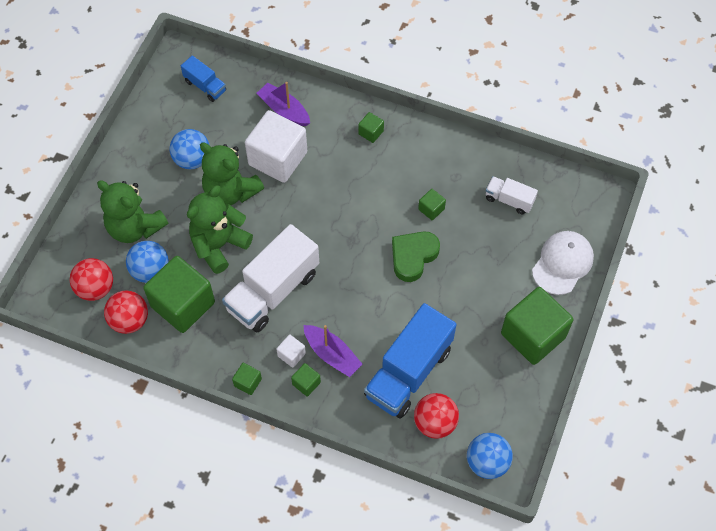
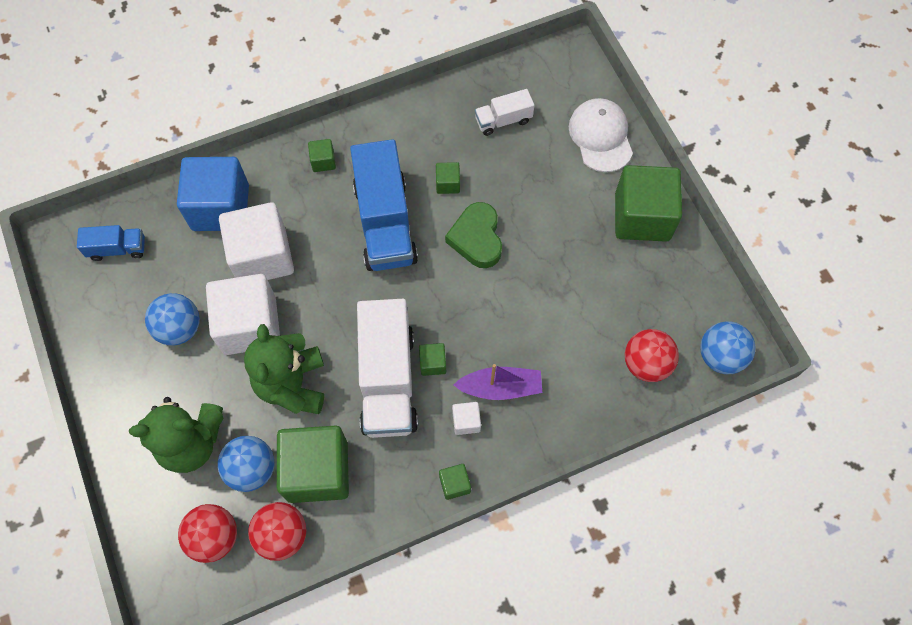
camera: 45 degrees left, 5 degrees up
(230, 191) = (250, 325): green teddy bear -> white cube
(284, 110) = (220, 207): purple boat -> blue cube
(306, 383) = (506, 434): green cube -> green cube (433, 363)
(408, 372) = (579, 341): blue truck -> blue truck (385, 223)

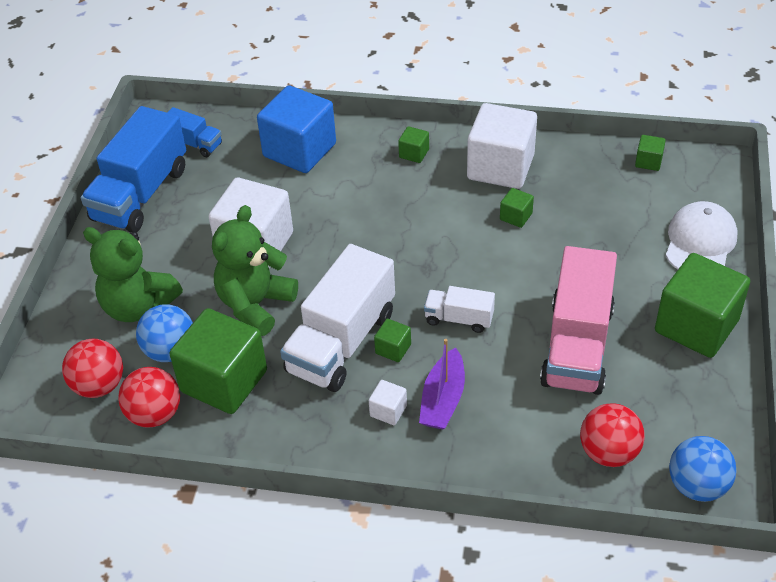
camera: 35 degrees right, 20 degrees down
(179, 328) = (196, 220): blue ball -> none
(262, 256) = (306, 200): white cube -> white cube (500, 167)
(385, 223) = (434, 221): blue truck -> blue truck (140, 194)
(455, 484) = (338, 456): green cube -> green cube (648, 161)
(477, 238) = (511, 270): green heart -> none
(500, 387) = (443, 399): purple boat -> purple boat turned 75 degrees clockwise
(503, 120) = (608, 190): white truck -> white truck (459, 319)
(568, 282) = (577, 345): none -> pink truck

